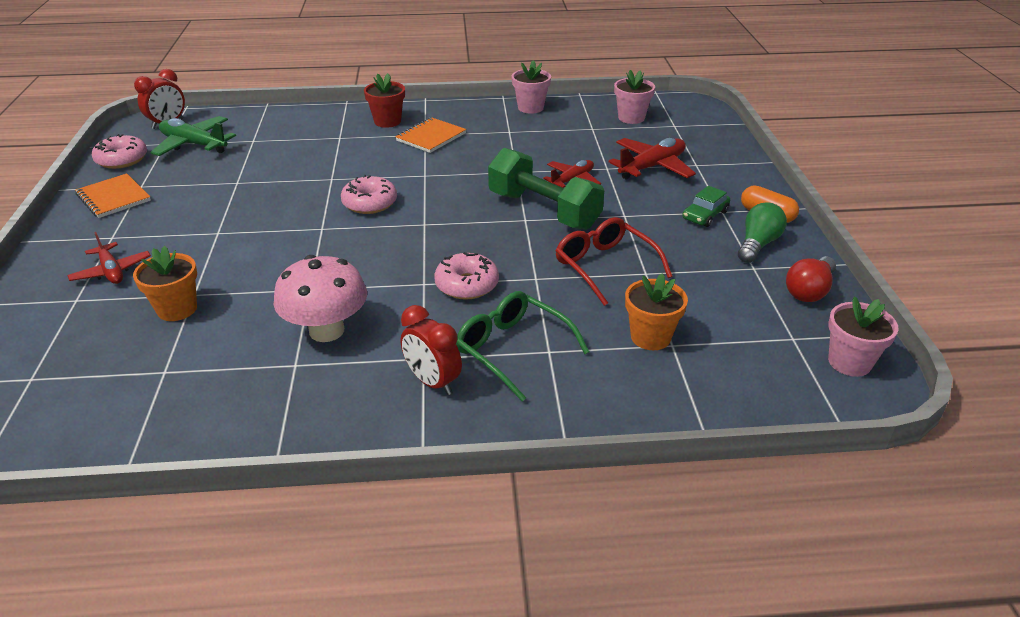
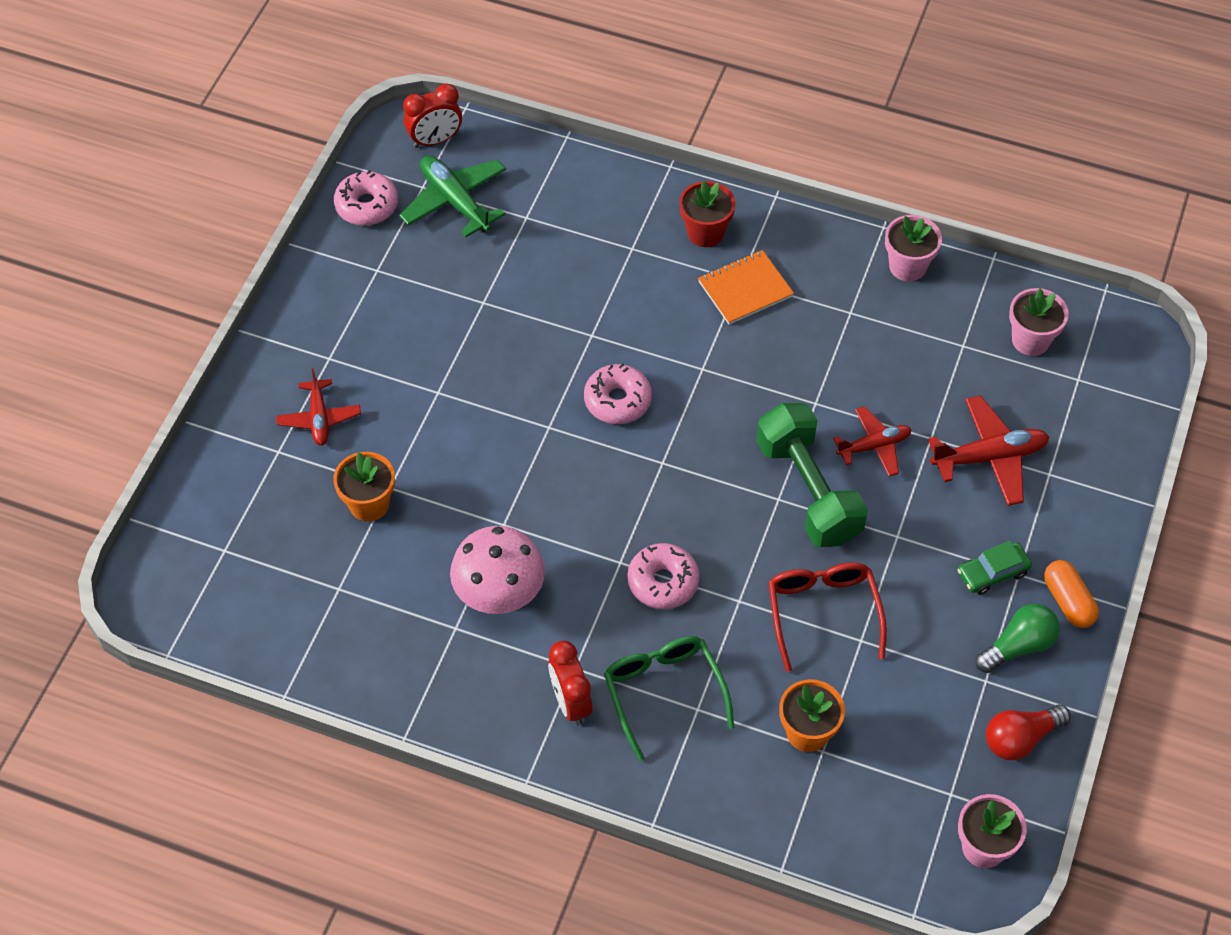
camera: 25 degrees right, 20 degrees up
(113, 198) = (344, 283): orange notebook -> none

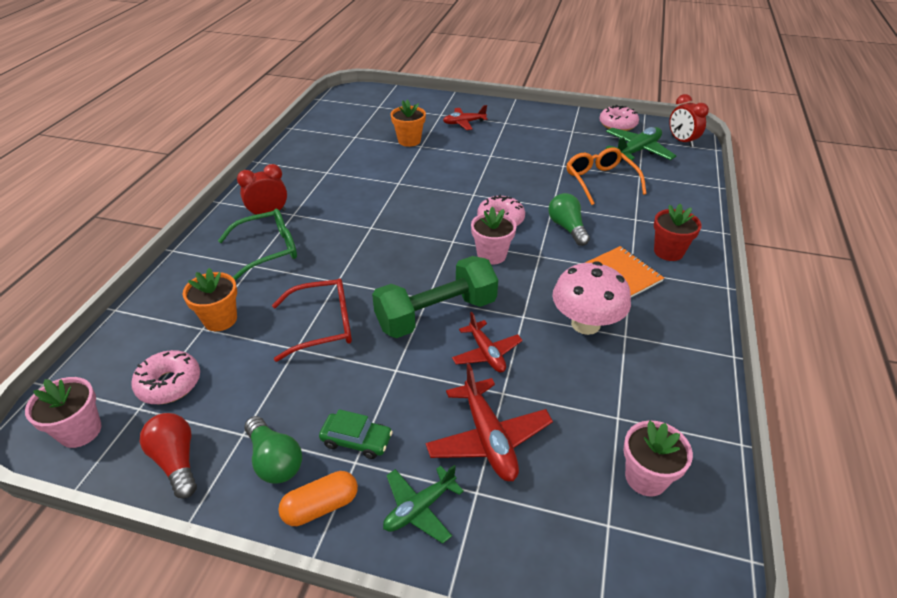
camera: 85 degrees right, 15 degrees down
(499, 593) = (349, 184): pink mushroom -> pink mushroom (585, 324)
(534, 266) = (600, 181): none -> orange glasses
(645, 327) = (567, 228): none -> green light bulb
(663, 582) = (354, 246): pink donut -> pink donut (169, 384)
(907, 266) = (695, 374): pink flower pot -> pink flower pot (491, 255)
(993, 573) = (356, 440): green car -> green car turned 135 degrees clockwise
(1067, 520) = (419, 508): none -> green plane

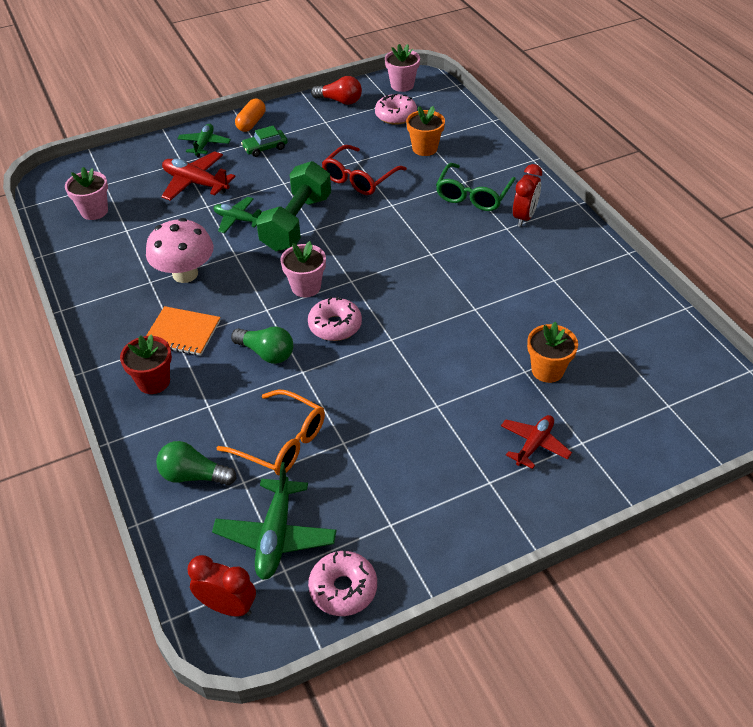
camera: 140 degrees right, 5 degrees up
(275, 460) = (295, 123): green light bulb -> green light bulb (193, 475)
(486, 353) = (238, 219): red plane -> green plane

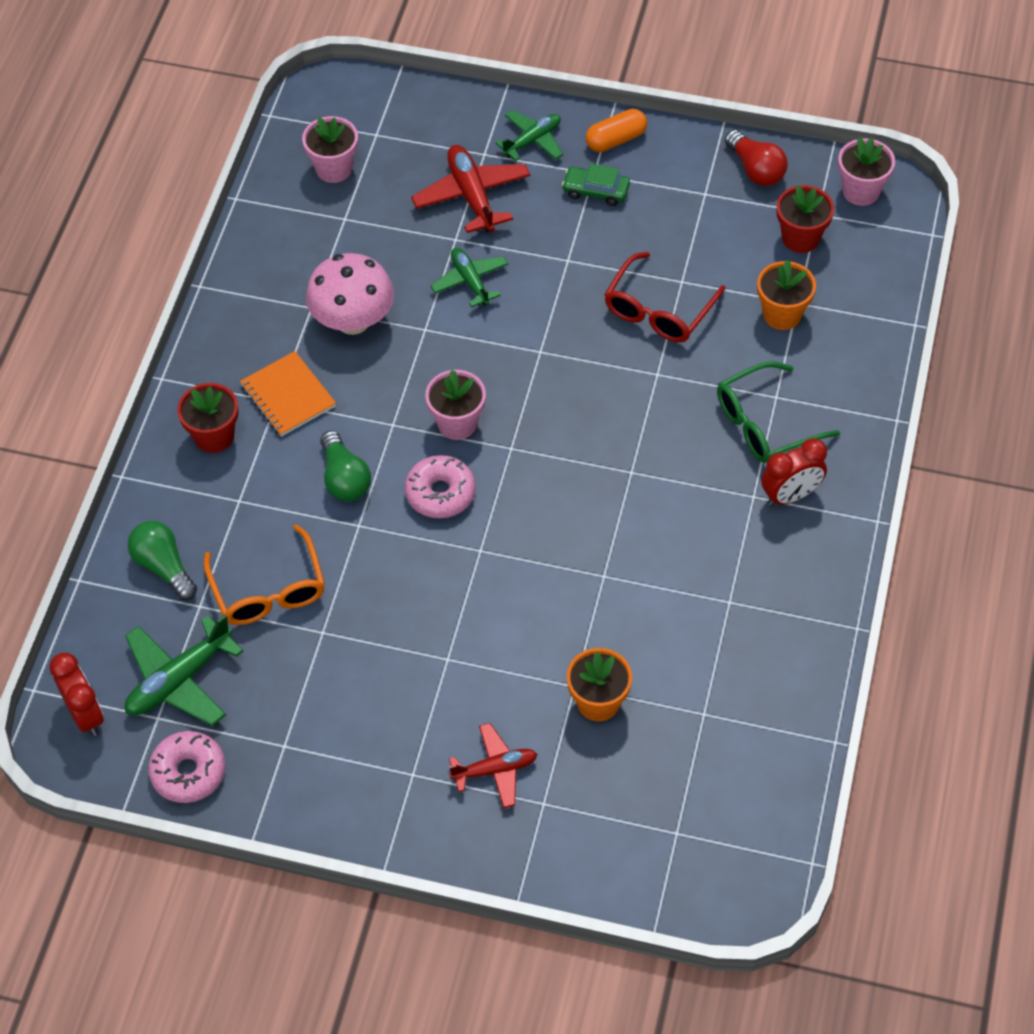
camera: 40 degrees right, 10 degrees up
(296, 223) = (527, 329): green dumbbell -> none
(359, 178) = (659, 310): red glasses -> red glasses turned 45 degrees counterclockwise
(395, 115) = (800, 238): pink donut -> red flower pot

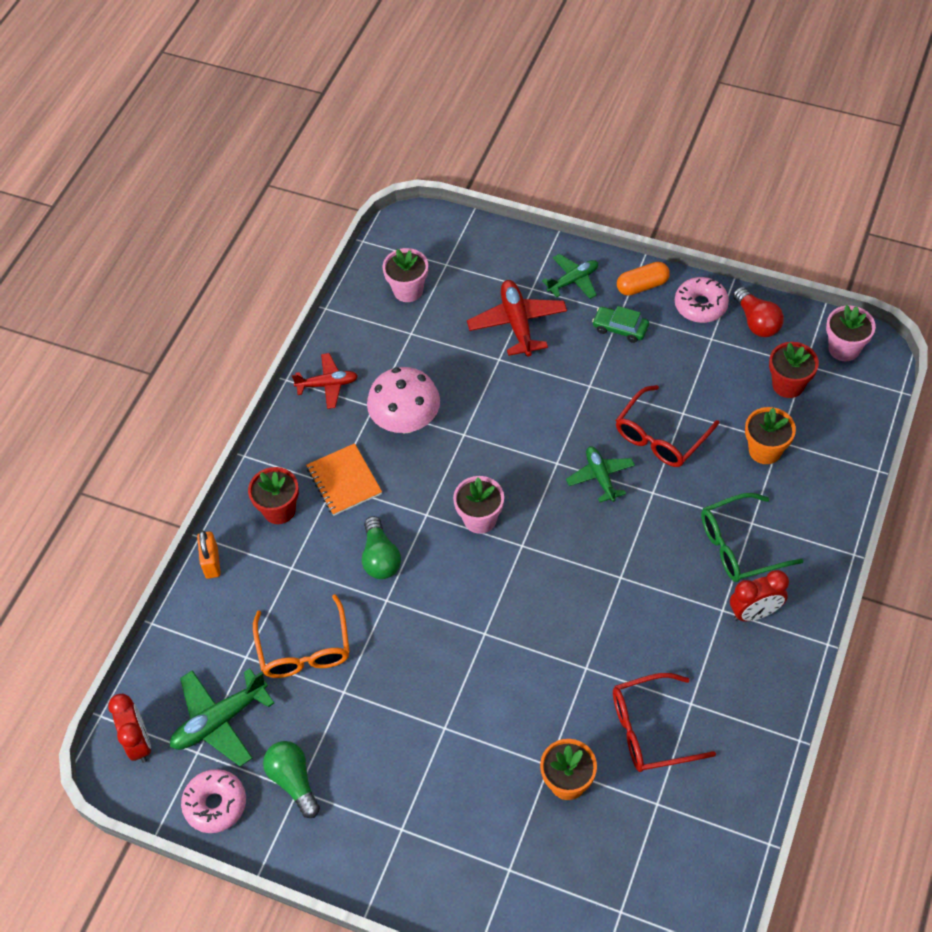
camera: 10 degrees right, 0 degrees up
(141, 504) = (211, 562): none -> orange padlock
(164, 567) = (222, 619): green light bulb -> green light bulb (293, 781)
(440, 493) = (458, 579): pink donut -> pink donut (700, 305)
(470, 281) = (506, 396): green plane -> green plane (600, 477)
(495, 770) = (472, 833): red plane -> red plane (327, 385)
(686, 635) = (650, 730): none -> red glasses

